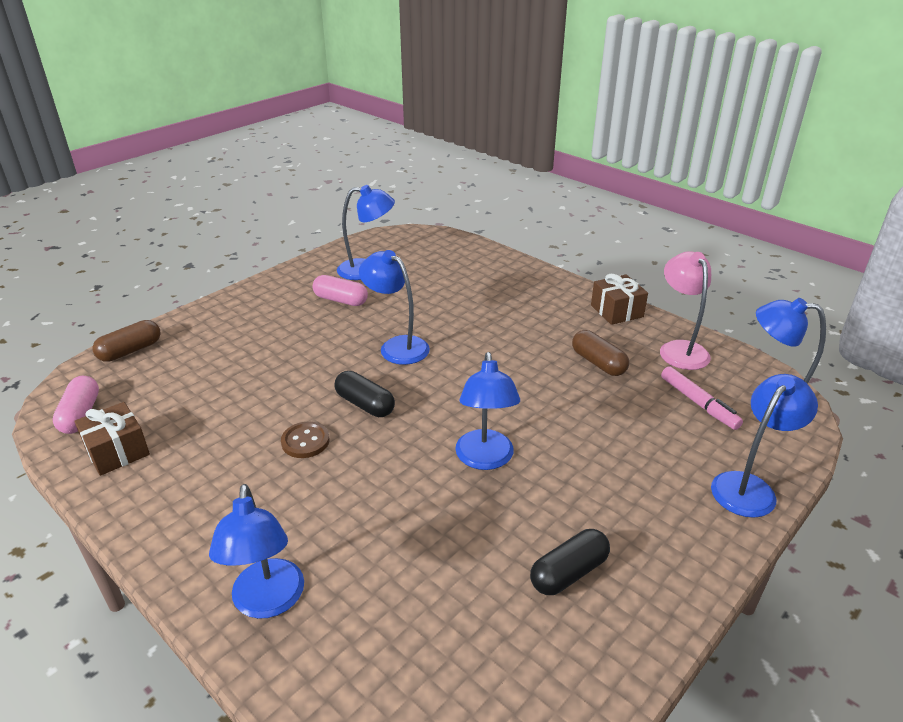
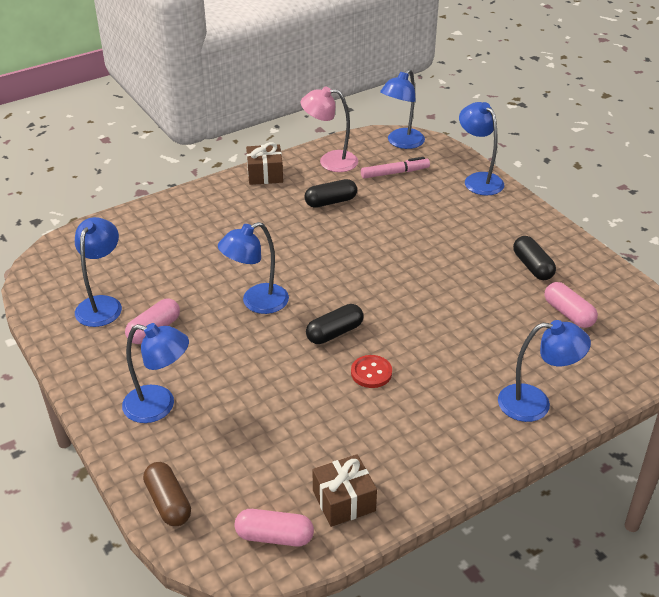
camera: 75 degrees left, 5 degrees up
(305, 441) = (371, 373): brown button -> red button
(472, 629) = (568, 313): none -> pink capsule
(485, 459) = (422, 280): blue lamp -> blue lamp (159, 406)
(598, 363) = (330, 202): brown capsule -> black capsule

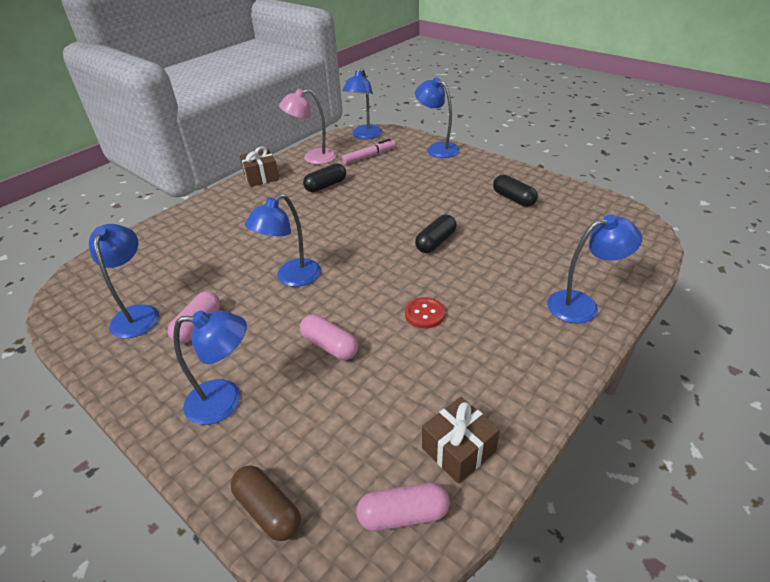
camera: 15 degrees left, 0 degrees up
(334, 333) = (375, 287): black capsule -> black capsule (435, 242)
(568, 313) = (563, 226): pink capsule -> pink capsule (329, 346)

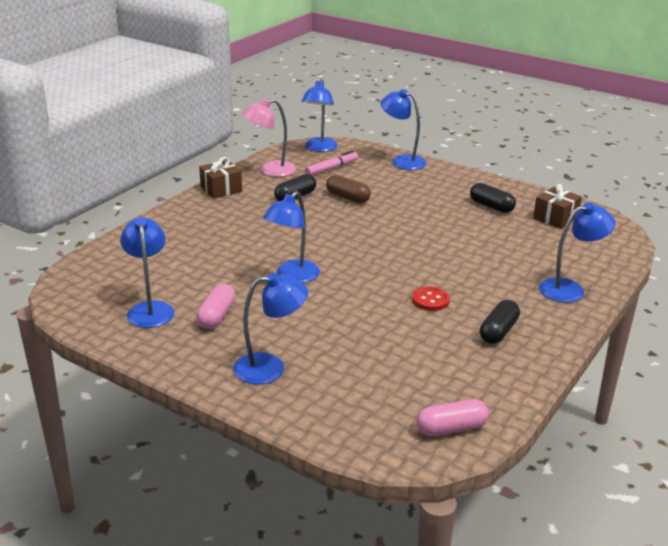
camera: 10 degrees left, 10 degrees down
(268, 510) = (340, 432): brown capsule -> brown capsule (347, 197)
(329, 346) = (350, 326): pink capsule -> none
(435, 242) = (424, 244): black capsule -> black capsule (498, 331)
(458, 449) = (485, 388): brown gift -> brown gift (555, 218)

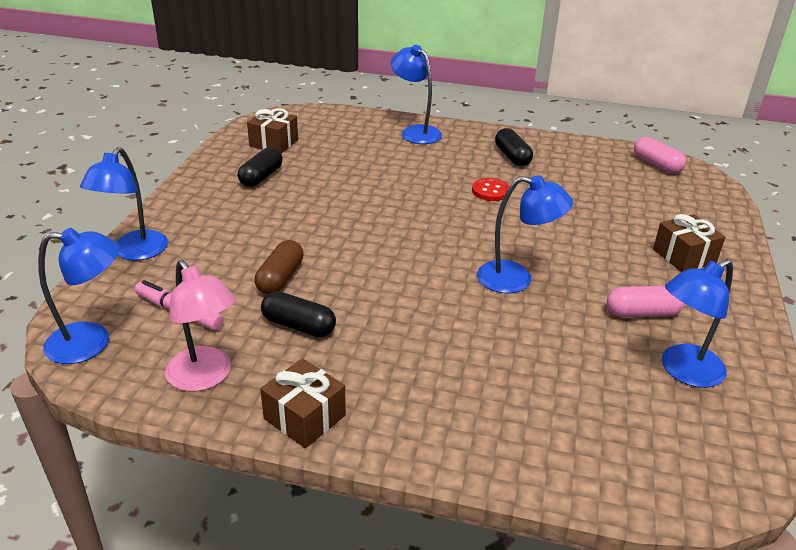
camera: 110 degrees left, 5 degrees up
(270, 368) = (684, 256): blue lamp -> brown gift
(498, 331) = (512, 157): black capsule -> black capsule turned 60 degrees clockwise

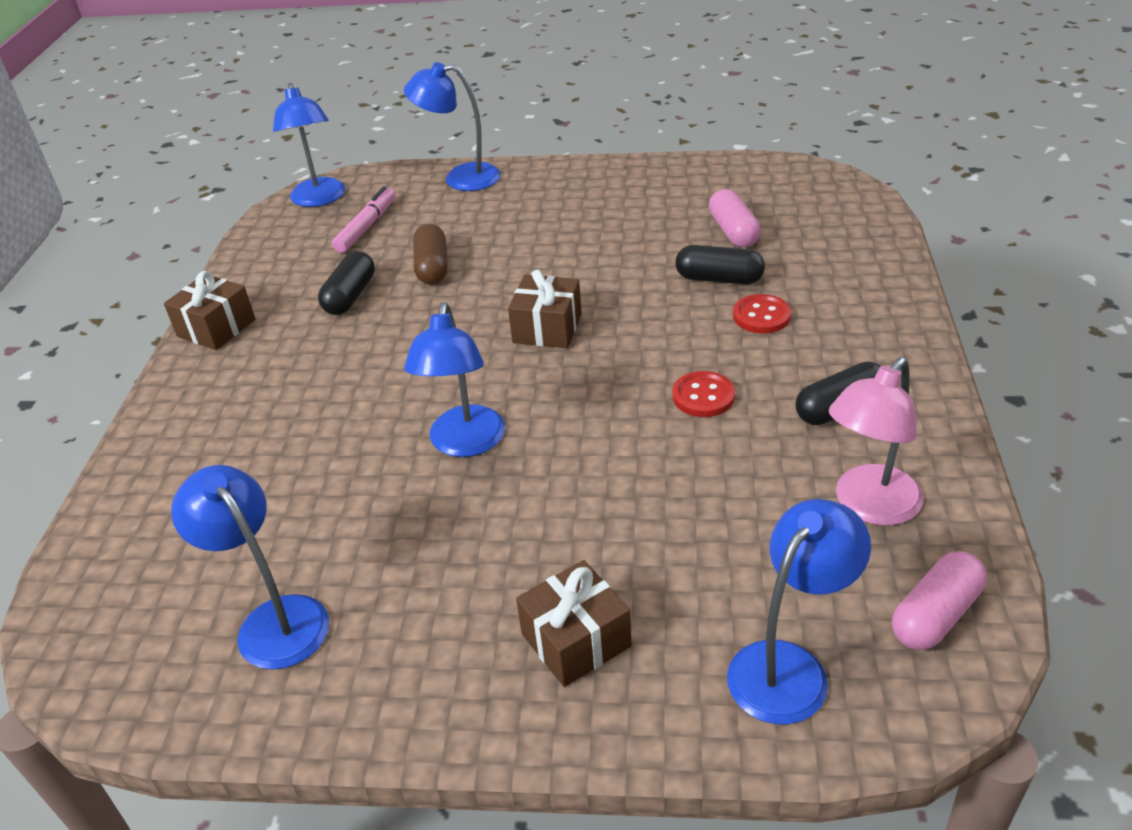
camera: 85 degrees right, 5 degrees up
(205, 377) = (272, 264): pink lamp -> pink lamp (869, 506)
(261, 177) = (646, 206): black capsule -> black capsule (719, 279)
(274, 143) = (743, 193): brown gift -> brown gift (547, 328)
(280, 278) = (432, 267): brown capsule -> brown capsule turned 75 degrees clockwise
(415, 132) = (863, 297): blue lamp -> blue lamp (789, 666)
(419, 162) = (761, 316): none -> red button
(642, 313) = (402, 578): pink capsule -> pink capsule (733, 231)

